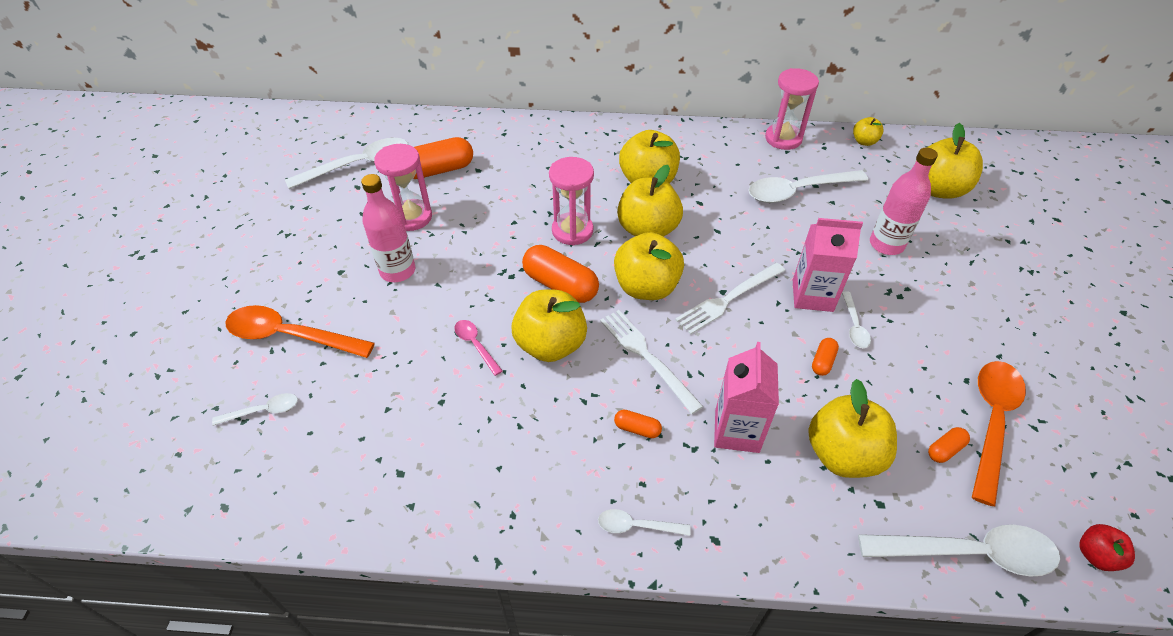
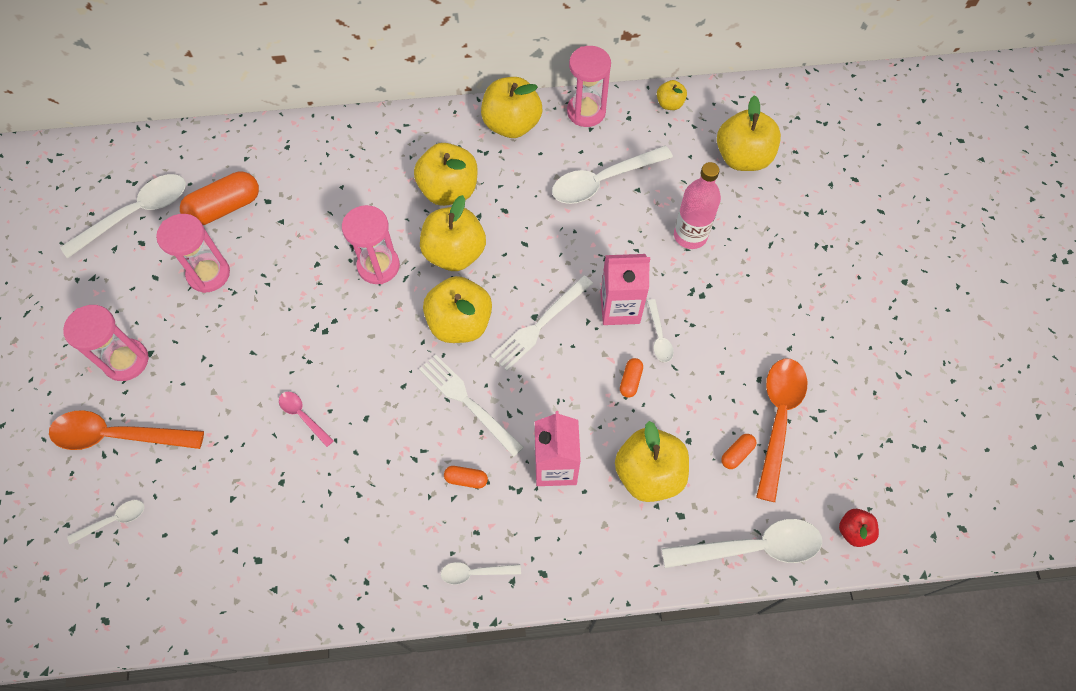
camera: 10 degrees left, 15 degrees up
(317, 275) = (126, 361): none -> pink hourglass
(397, 271) = (208, 343): pink bottle -> none
(550, 345) = (375, 404): yellow apple -> yellow apple (511, 124)
(560, 285) = (375, 334): orange capsule -> none

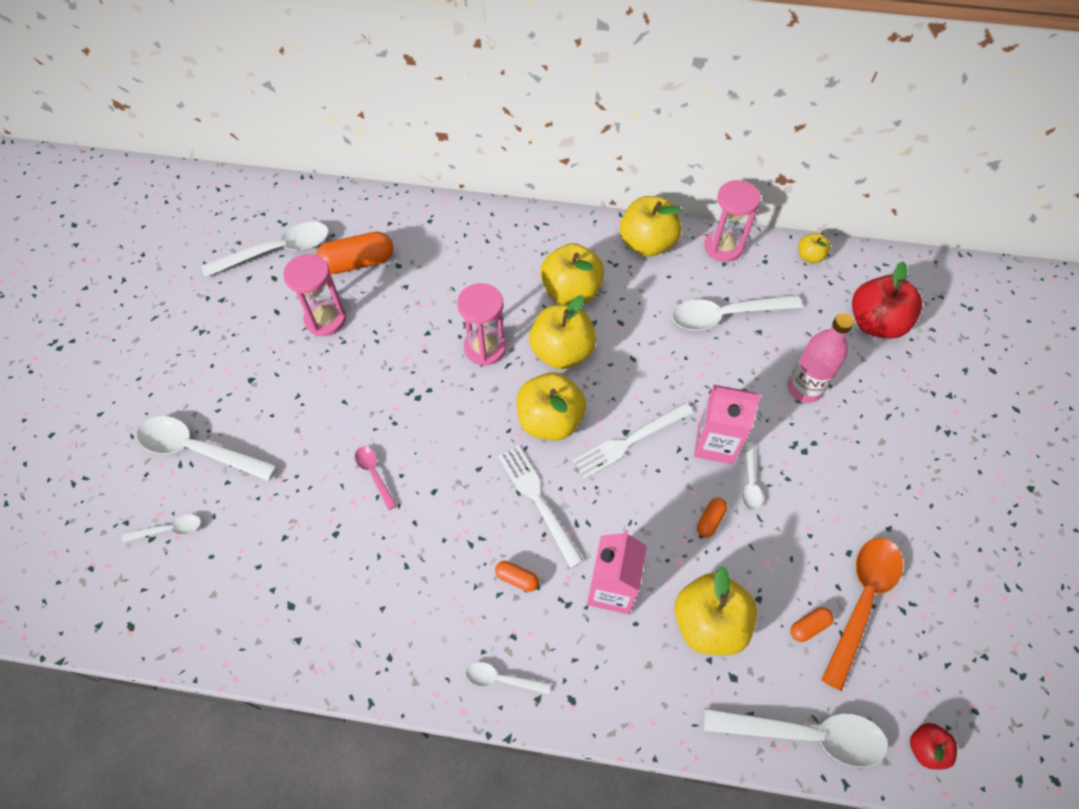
camera: 15 degrees right, 5 degrees down
(117, 435) = (198, 449): orange spoon -> white spoon
(126, 361) = (227, 382): pink hourglass -> none
(742, 157) = (875, 323): yellow apple -> red apple

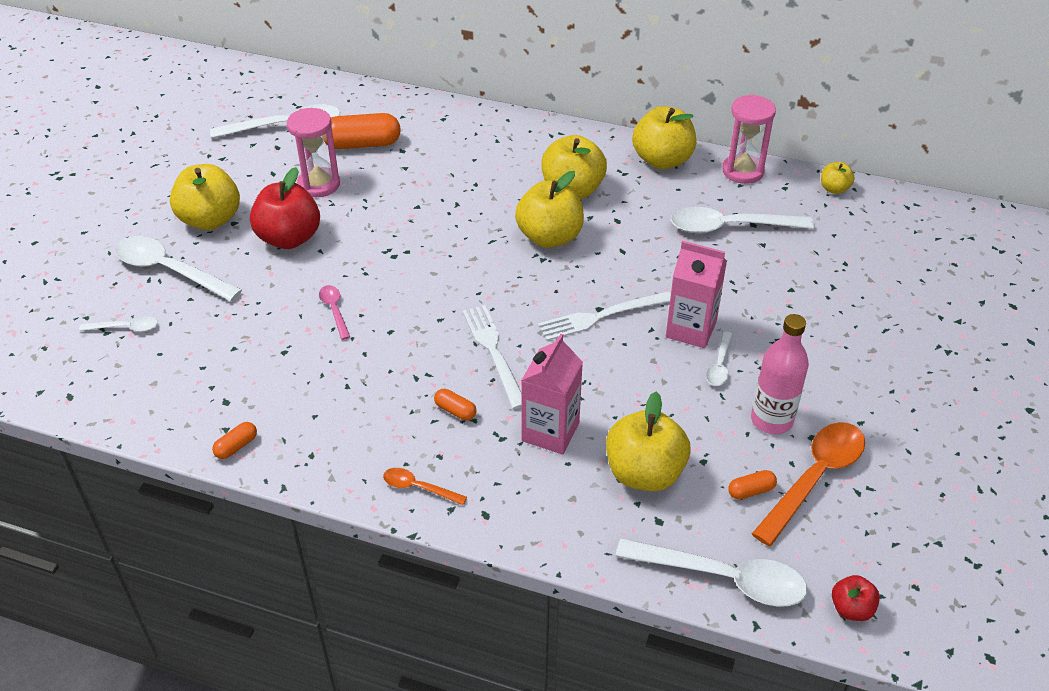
camera: 10 degrees right, 15 degrees down
(485, 348) = (472, 225): pink hourglass -> none
(501, 679) = (418, 487): white spoon -> orange spoon
(550, 421) = (523, 290): yellow apple -> yellow apple (210, 220)
(710, 520) = (668, 391): orange capsule -> orange capsule (236, 446)
(804, 388) = (799, 296): pink bottle -> pink bottle (771, 420)
(875, 323) = (891, 252): red apple -> red apple (289, 238)

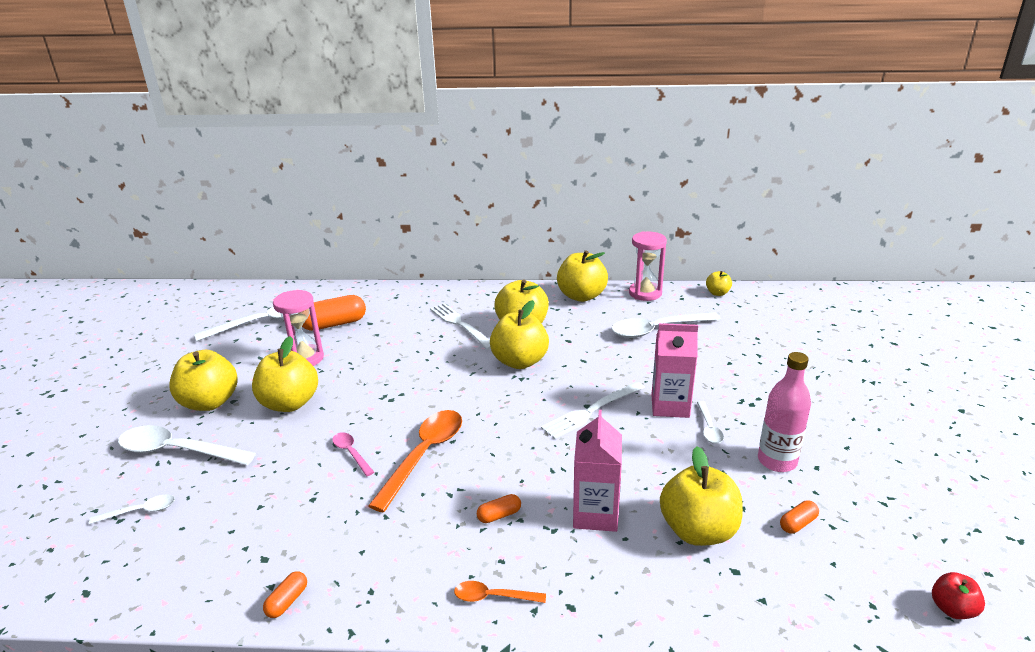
camera: 15 degrees left, 15 degrees down
(289, 238) = (290, 403): red apple -> yellow apple
(455, 411) = (499, 515): orange capsule -> orange capsule turned 45 degrees counterclockwise
(494, 352) = (513, 458): white fork -> white fork (460, 325)
(724, 578) = (825, 611): white spoon -> none
(815, 478) = (842, 499): orange spoon -> orange spoon (424, 455)

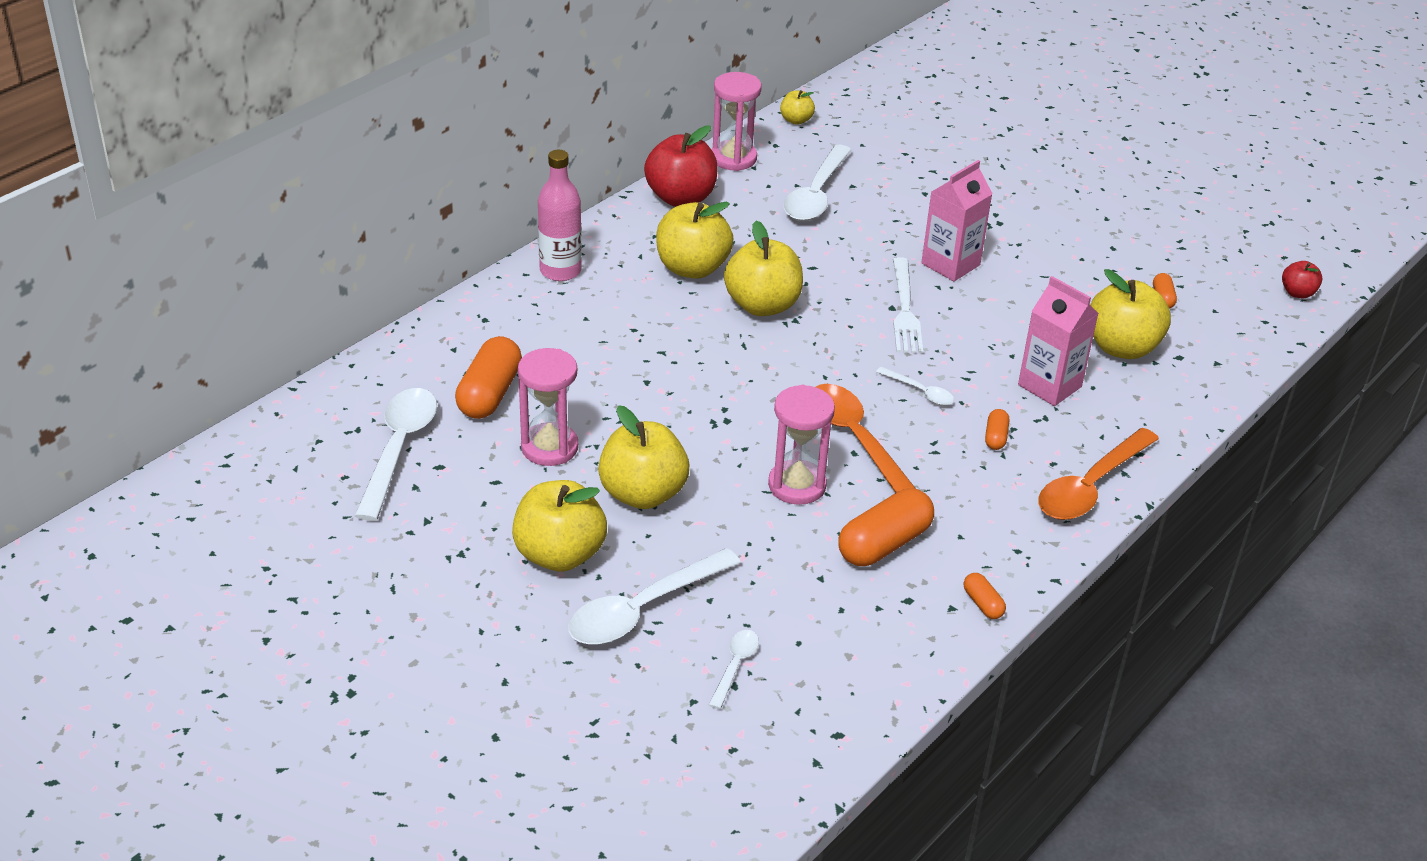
camera: 55 degrees left, 10 degrees up
(320, 518) = (884, 544): none -> orange capsule
(351, 453) = (797, 485): pink spoon -> pink hourglass
(460, 325) = (628, 305): white fork -> none
(492, 597) = (1090, 487): orange spoon -> orange spoon, size x2.01
(581, 296) = (681, 198): yellow apple -> red apple
(709, 428) = (1006, 264): white spoon -> white spoon (920, 392)
(777, 461) = (1085, 260): pink bottle -> pink bottle (560, 271)

